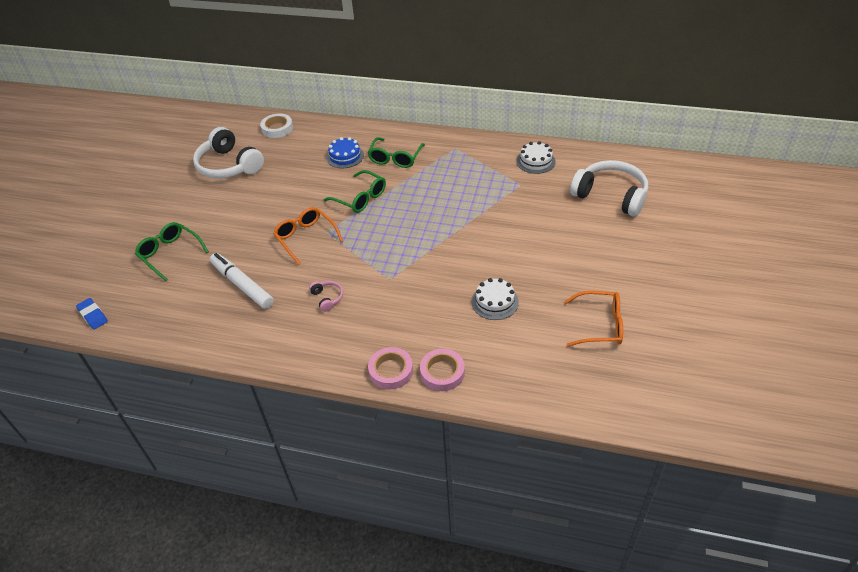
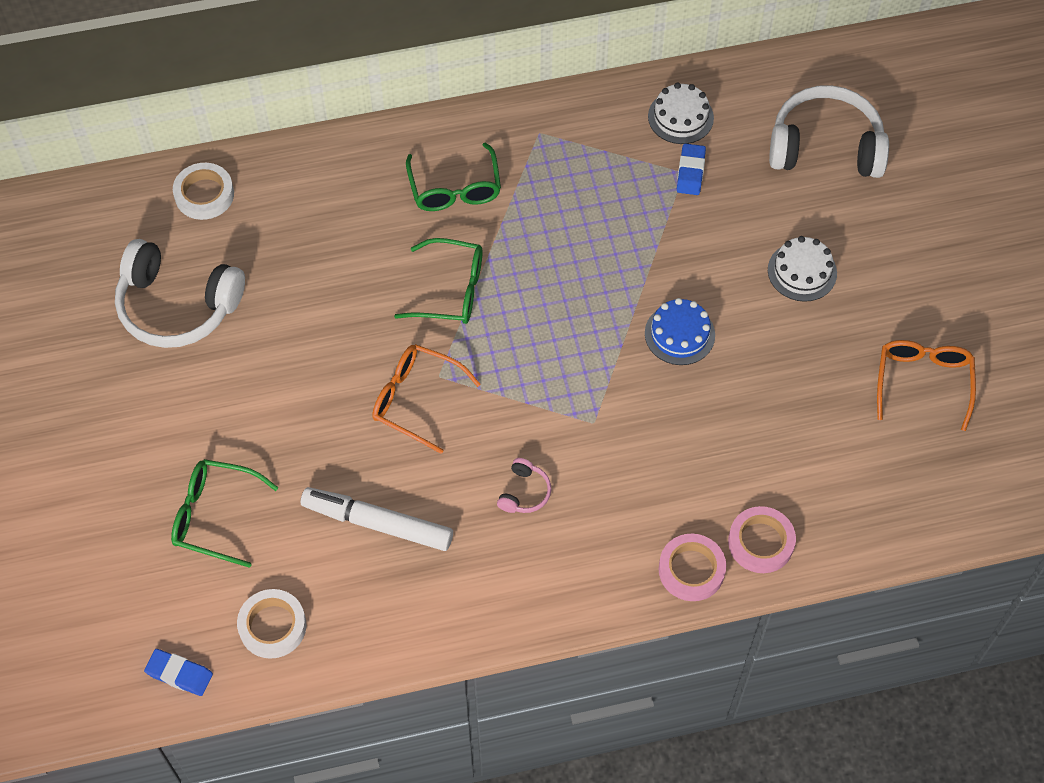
camera: 30 degrees left, 15 degrees up
(153, 311) = (272, 626): none -> white tape
(327, 298) = (524, 492): pink headphones -> pink headphones turned 75 degrees clockwise
(345, 156) = (367, 214): blue cake -> blue cake (679, 334)
(495, 302) = (765, 401): white cake -> white cake (802, 271)
(524, 185) = (690, 172): none -> blue eraser
(600, 325) = (922, 382): orange glasses -> orange glasses turned 60 degrees counterclockwise

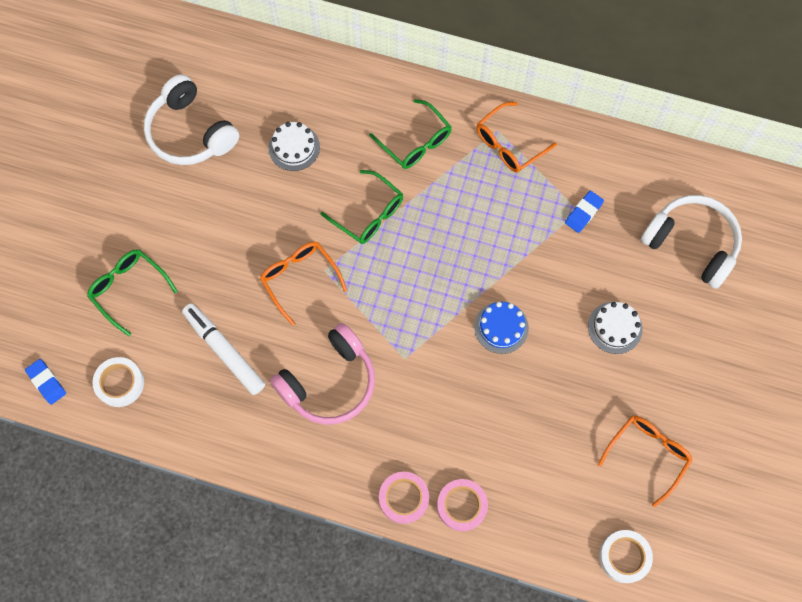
camera: 30 degrees right, 10 degrees up
(204, 195) = (252, 63): white tape -> white tape (624, 557)
(455, 189) = (416, 142): green glasses -> green glasses turned 60 degrees counterclockwise
(524, 492) = (329, 382): pink headphones -> pink headphones, size x2.33
(562, 141) = (509, 144): none -> orange glasses
(680, 117) = (602, 168): white cake -> white cake (294, 147)

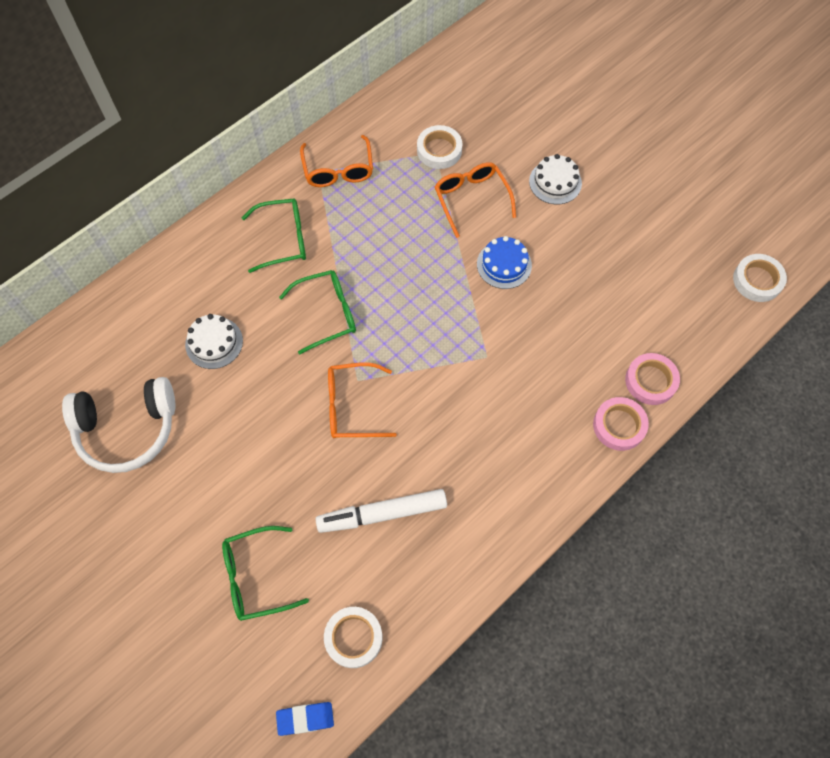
camera: 60 degrees left, 5 degrees down
(329, 382) = (471, 433): pink headphones -> none
(583, 213) = (439, 150): blue eraser -> white tape
(648, 454) = (678, 217): orange glasses -> orange glasses (471, 199)
(691, 244) = (515, 92): white headphones -> none

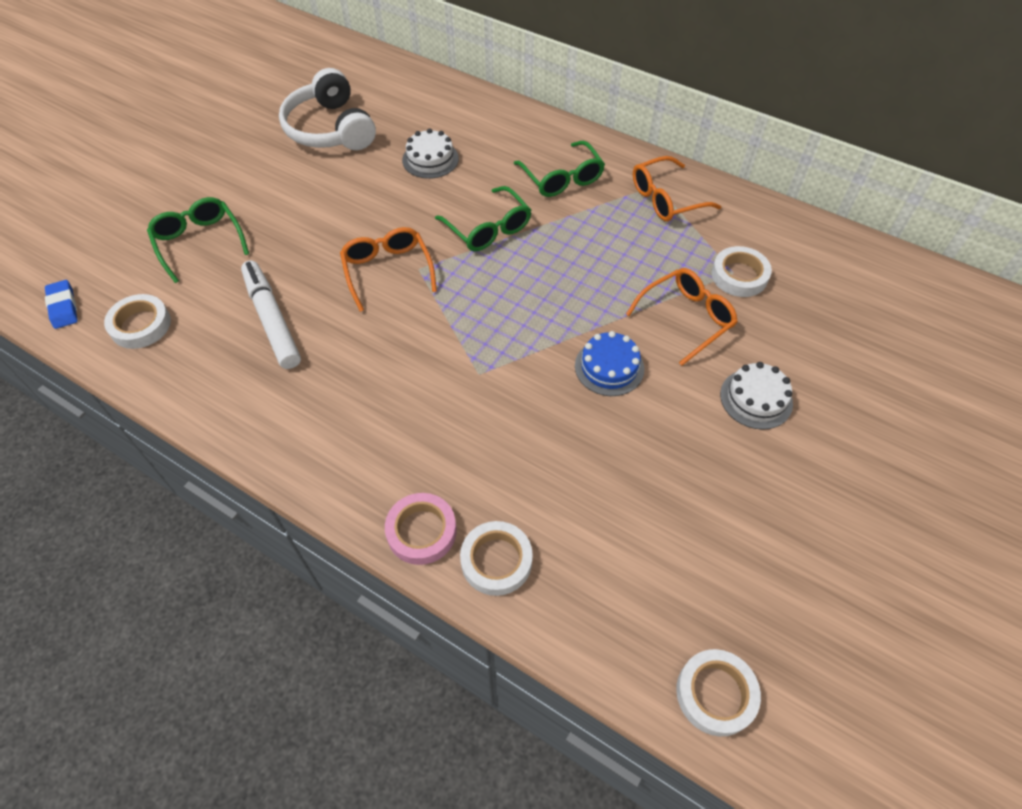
camera: 75 degrees right, 10 degrees down
(650, 381) = (496, 561): pink tape -> white tape

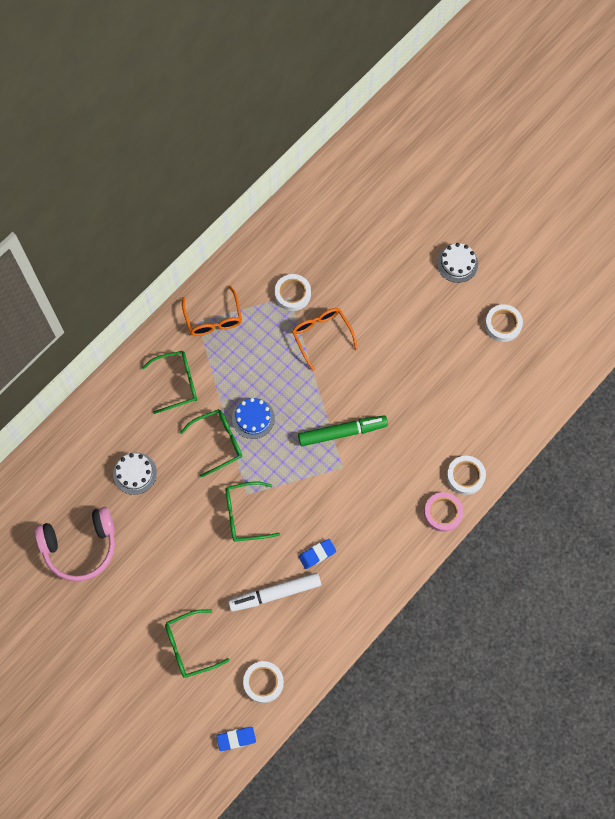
camera: 80 degrees left, 15 degrees up
(330, 129) = (80, 546): white headphones -> pink headphones
(334, 361) = (317, 554): none -> blue eraser
(387, 270) = (245, 515): orange glasses -> green glasses
(536, 366) = (342, 432): none -> green marker
(609, 367) = (350, 390): blue cake -> blue cake (253, 418)
(715, 694) = (545, 387): white tape -> white tape (503, 324)
(756, 399) = (387, 315): white cake -> white cake (457, 263)

